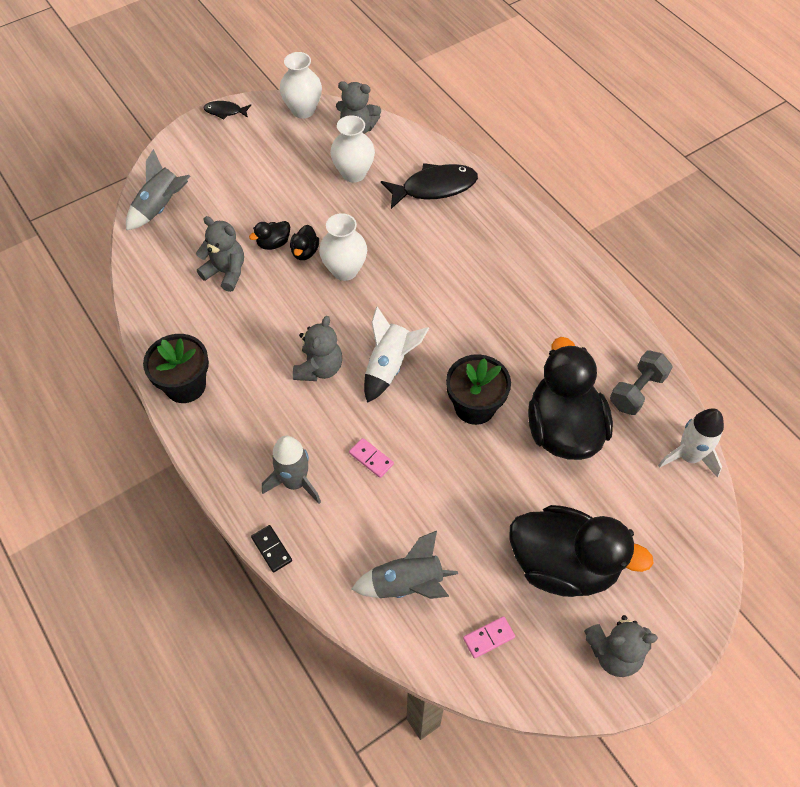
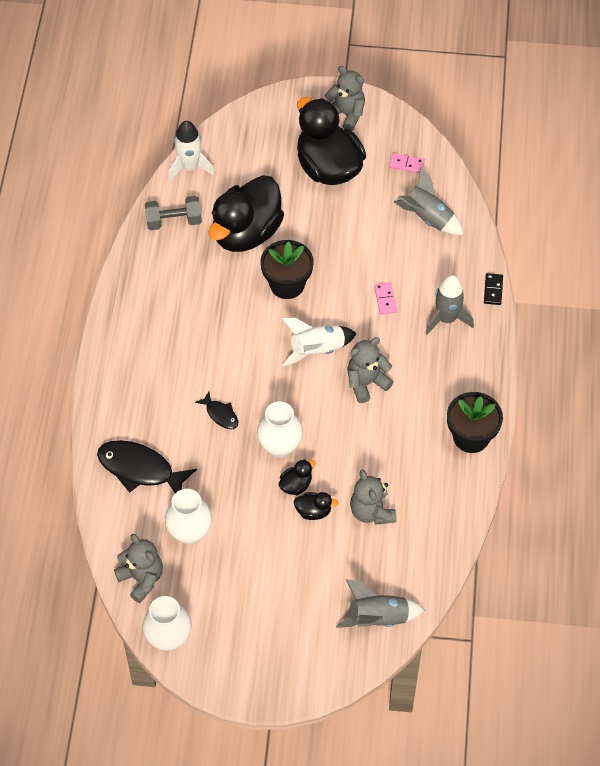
camera: 140 degrees left, 0 degrees up
(225, 111) = (239, 692): black fish -> black fish (220, 414)

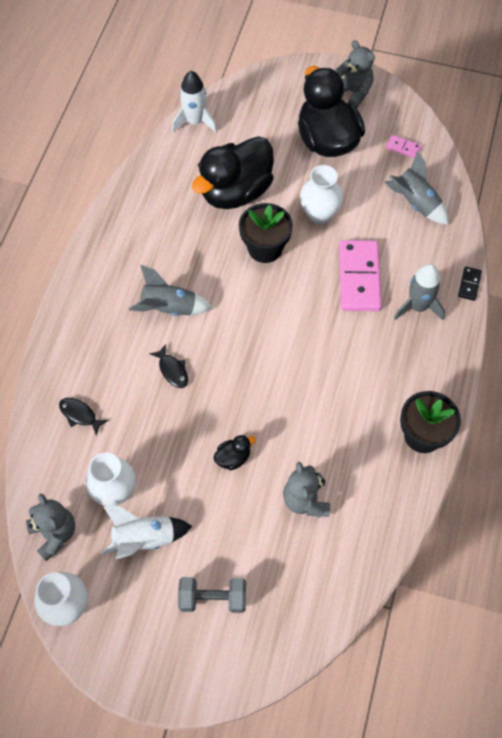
camera: 10 degrees right, 5 degrees up
(140, 469) = (80, 415): black fish -> black fish, size x0.52
(174, 221) = (168, 170): grey dumbbell -> grey dumbbell (213, 598)
(280, 446) = (225, 414): white vase -> white vase (319, 214)
(313, 511) = (245, 489): black duck -> none
(317, 350) = (282, 319): white rocket -> white rocket (144, 539)
(366, 383) = (325, 360): grey teddy bear -> none
(378, 618) = (291, 622): grey rocket -> grey rocket (169, 308)
(385, 299) = (359, 277): pink domino -> pink domino, size x2.23

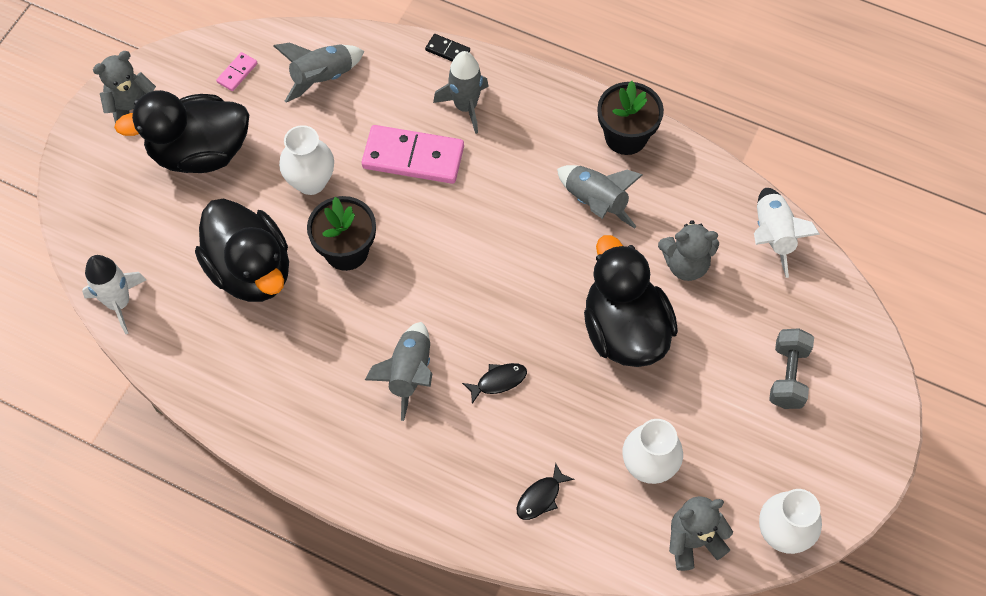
camera: 80 degrees left, 0 degrees up
(144, 539) = (711, 439): white rocket -> white rocket (772, 236)
(233, 458) = (624, 330): black duck -> black duck, size x2.49
(349, 419) = (595, 203): none -> grey rocket

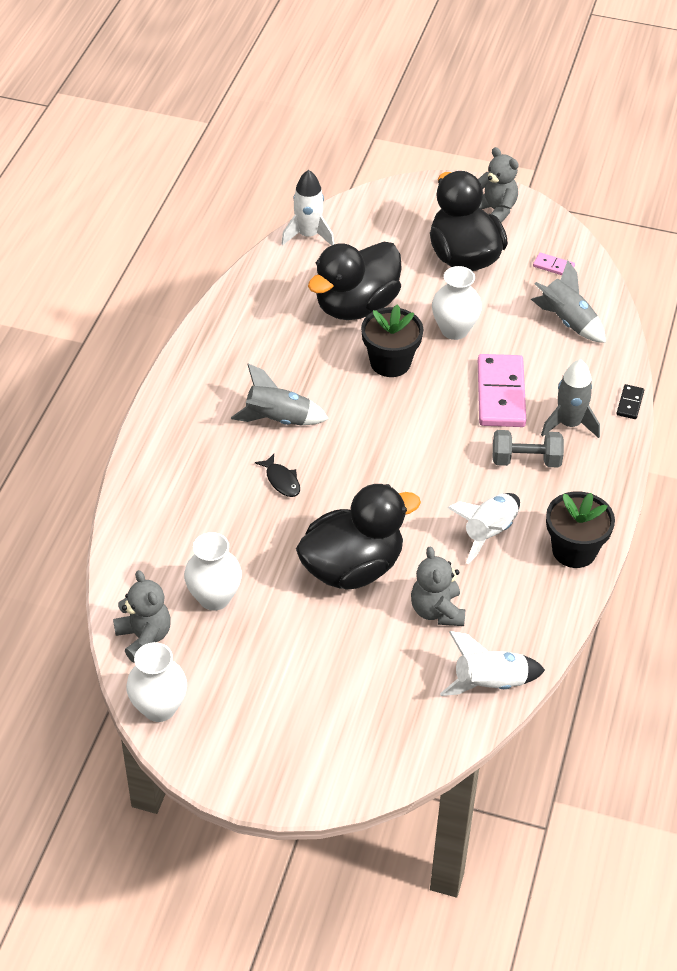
camera: 80 degrees right, 15 degrees down
(541, 497) = (173, 522): black fish -> none
(595, 203) = (489, 533): grey rocket -> white rocket
(787, 376) = (328, 704): grey dumbbell -> grey dumbbell (526, 460)

